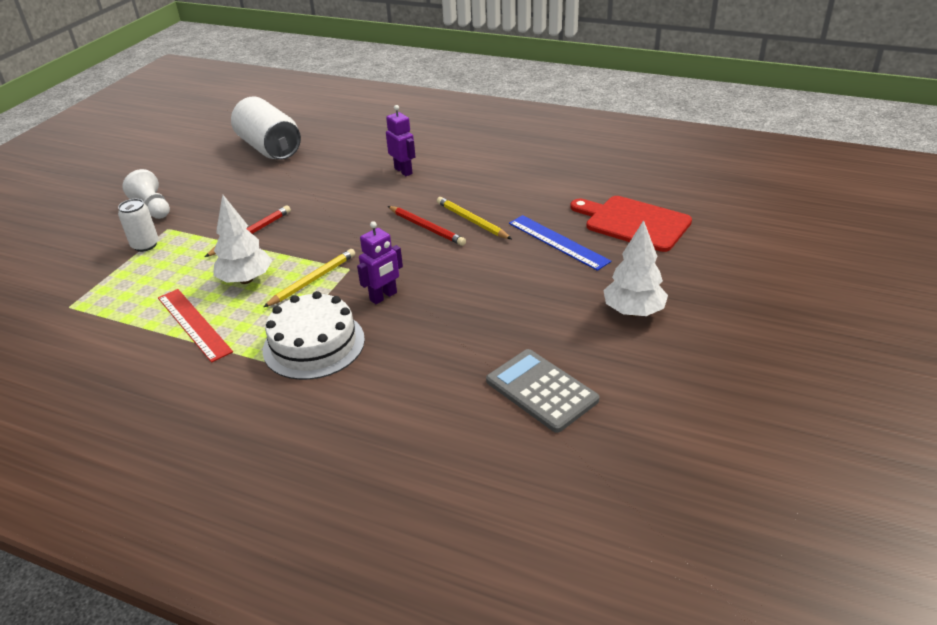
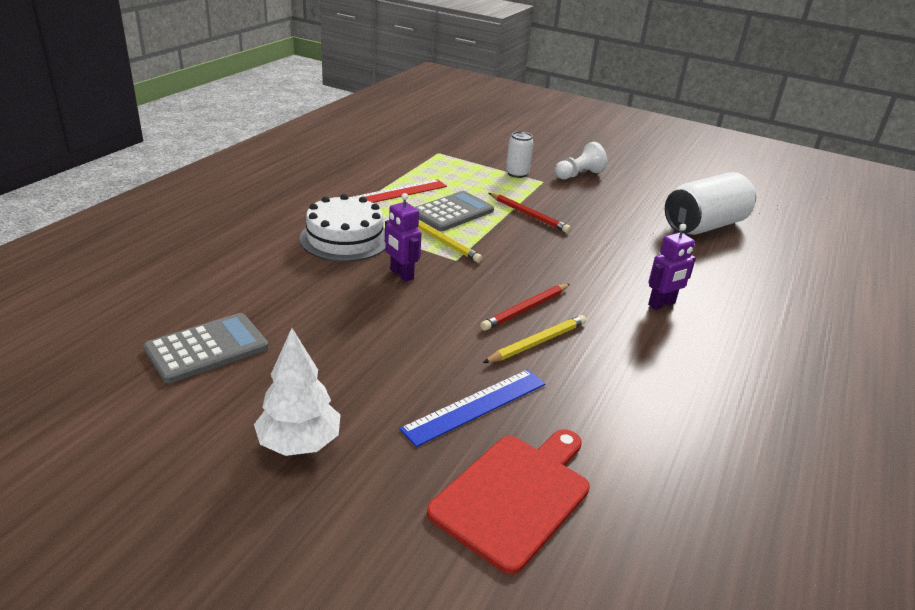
camera: 90 degrees right, 5 degrees down
(246, 280) = (452, 212): white tree -> grey calculator

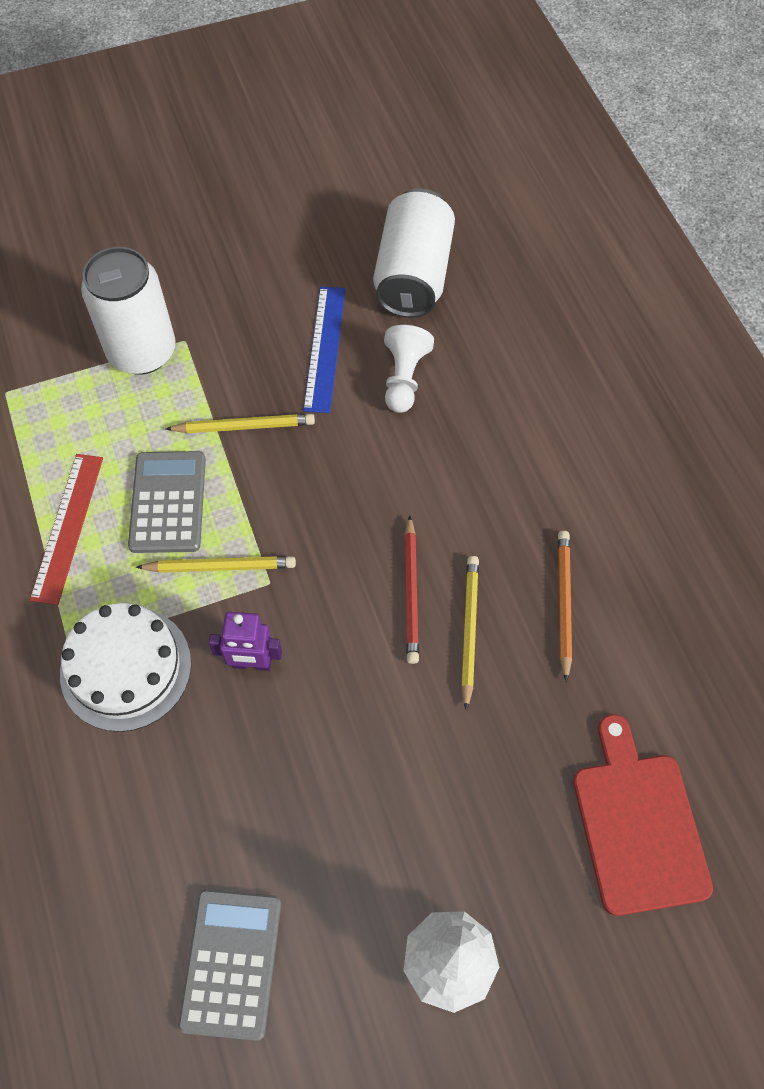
camera: 45 degrees left, 30 degrees up
(476, 406) = (513, 765): blue ruler -> blue ruler (325, 348)
(517, 174) = (142, 351): white can -> white can, size x1.90
(528, 215) = (244, 426): red pencil -> yellow pencil
(578, 175) = (205, 288): white pawn -> white pawn (404, 378)
(616, 374) = (563, 603): none -> orange pencil
(661, 304) = (502, 459): purple robot -> none

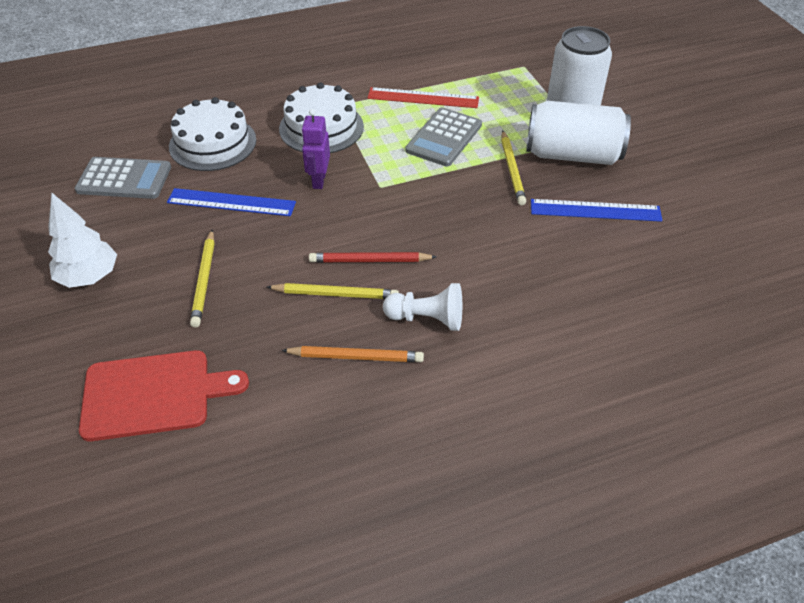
camera: 90 degrees right, 15 degrees down
(149, 832) = (212, 143): none -> white cake
(168, 502) = (444, 138): grey calculator -> grey calculator turned 120 degrees clockwise
(220, 566) = (393, 163): yellow pencil -> yellow pencil (204, 280)
(294, 781) = (231, 202): none -> blue ruler
(404, 378) = (574, 258): white pawn -> white pawn (427, 319)
(413, 275) = (692, 265): white can -> white can (572, 155)

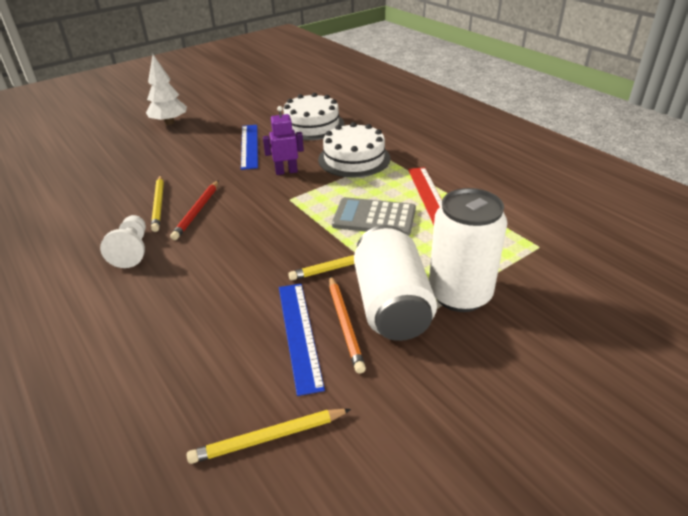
camera: 75 degrees right, 10 degrees down
(124, 179) = (261, 109): grey calculator -> none
(153, 394) = (71, 163): red cutting board -> none
(204, 280) = (169, 155): yellow pencil -> yellow pencil (268, 438)
(356, 357) = (94, 226): orange pencil -> orange pencil (345, 324)
(369, 260) = (197, 211): red pencil -> red pencil turned 150 degrees counterclockwise

